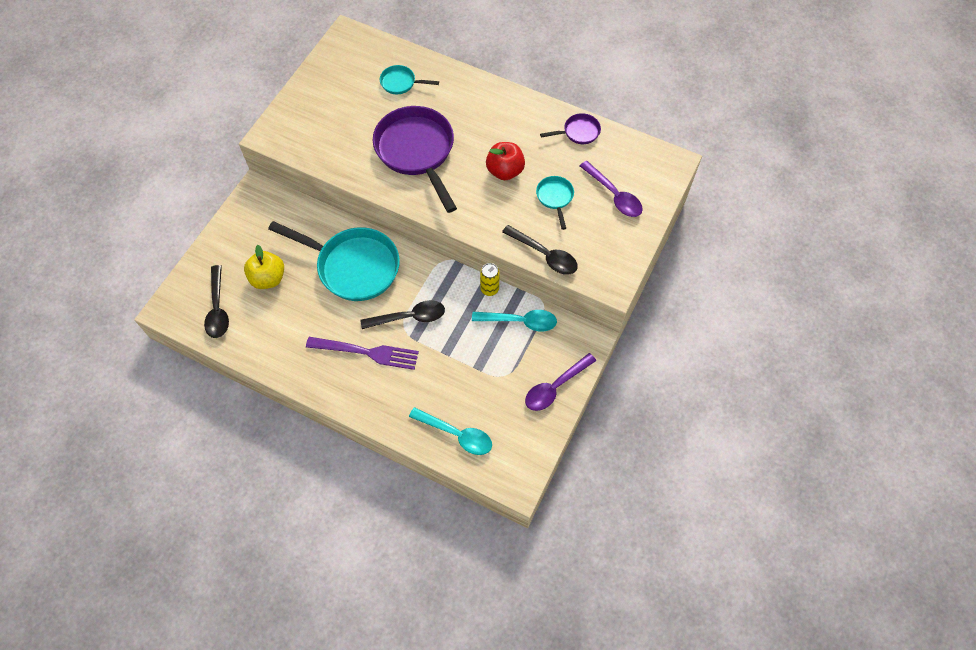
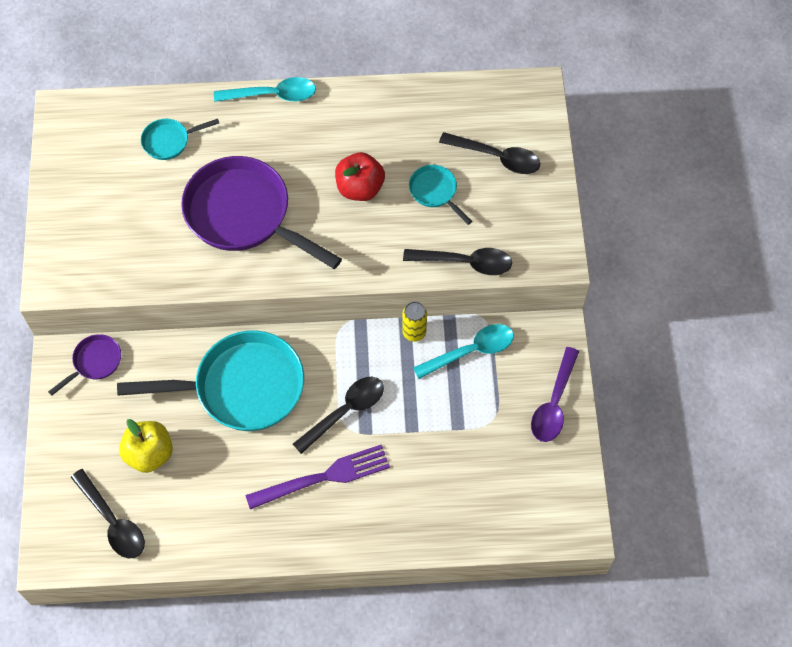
camera: 30 degrees left, 0 degrees up
(457, 434) = (483, 513): turquoise spoon -> turquoise spoon (273, 95)
(578, 132) = (413, 103): purple pan -> purple pan (95, 362)
(614, 195) = (497, 157): purple spoon -> black spoon

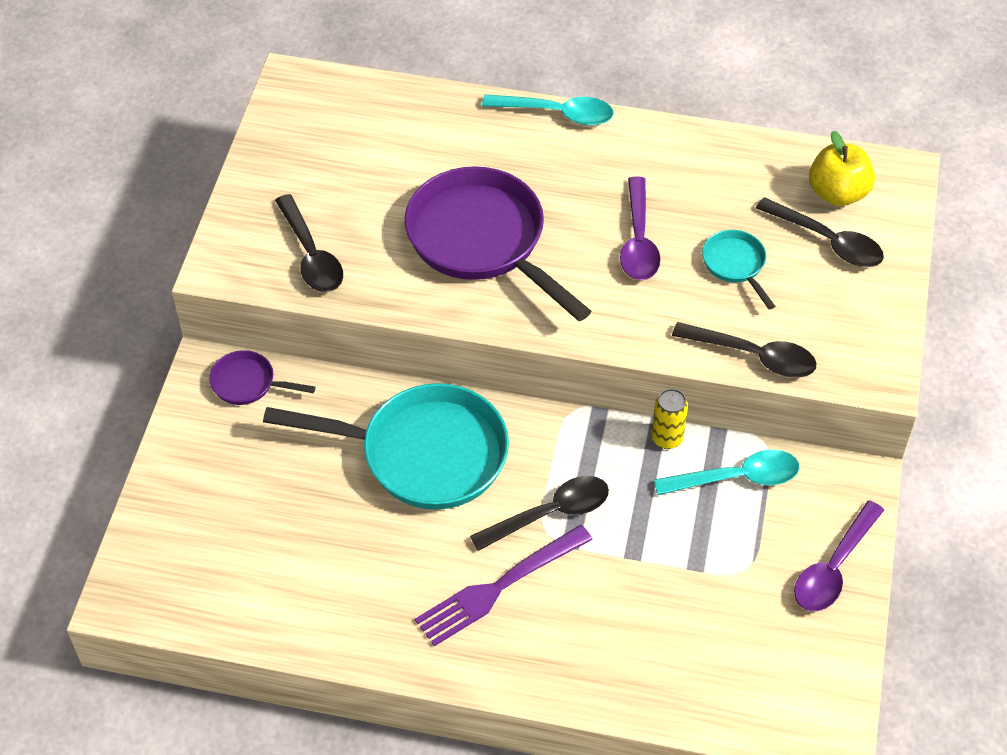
camera: 15 degrees right, 10 degrees down
(95, 362) = (248, 383): purple pan -> purple pan turned 135 degrees counterclockwise
(113, 521) = (213, 576): black spoon -> black spoon (311, 255)
(149, 454) = (283, 506): yellow apple -> yellow apple (837, 193)
(169, 141) = (413, 139): turquoise pan -> none
(323, 477) = (499, 587): purple fork -> purple fork turned 150 degrees clockwise
(360, 188) = (638, 241): red apple -> purple spoon

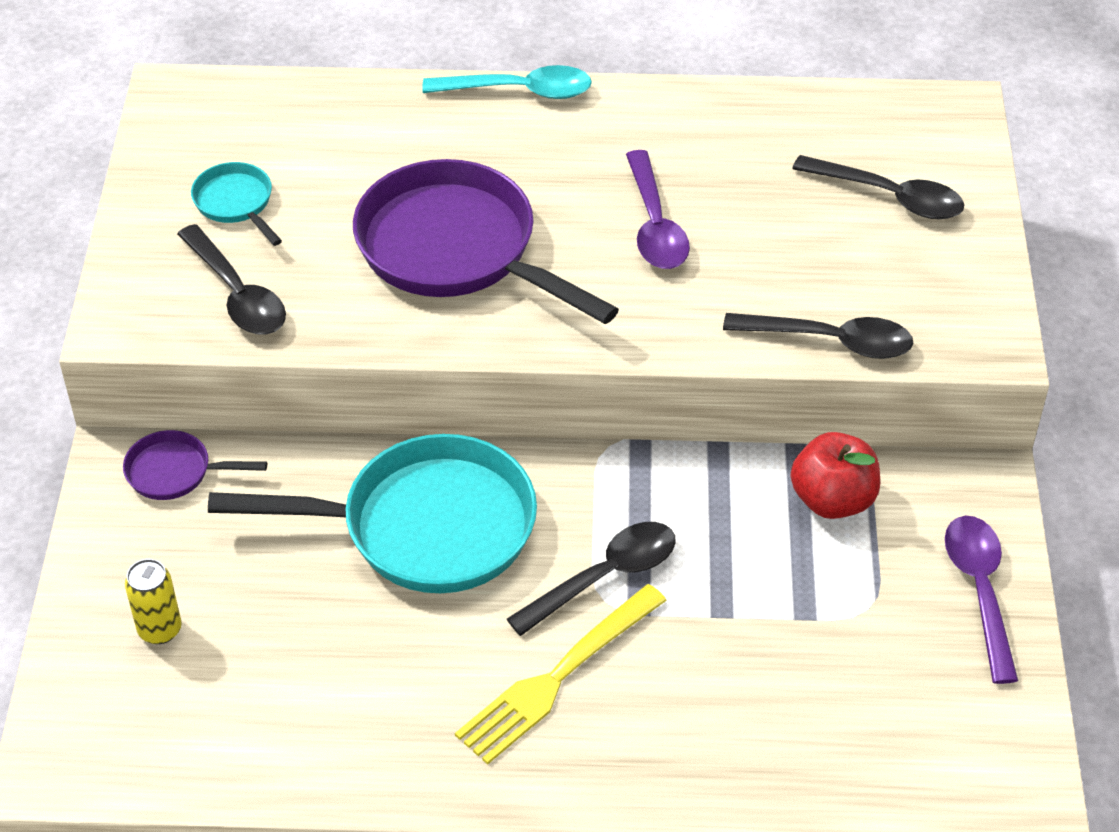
camera: 10 degrees left, 5 degrees down
(499, 587) = (558, 677): purple fork -> yellow fork
(667, 438) = (733, 465): yellow can -> yellow can (160, 629)
(735, 265) = (783, 238): turquoise pan -> turquoise pan (236, 203)
(737, 478) = (832, 500): turquoise spoon -> red apple
(834, 568) = (979, 591): purple spoon -> purple spoon turned 150 degrees clockwise
(837, 193) = (888, 140): yellow apple -> none

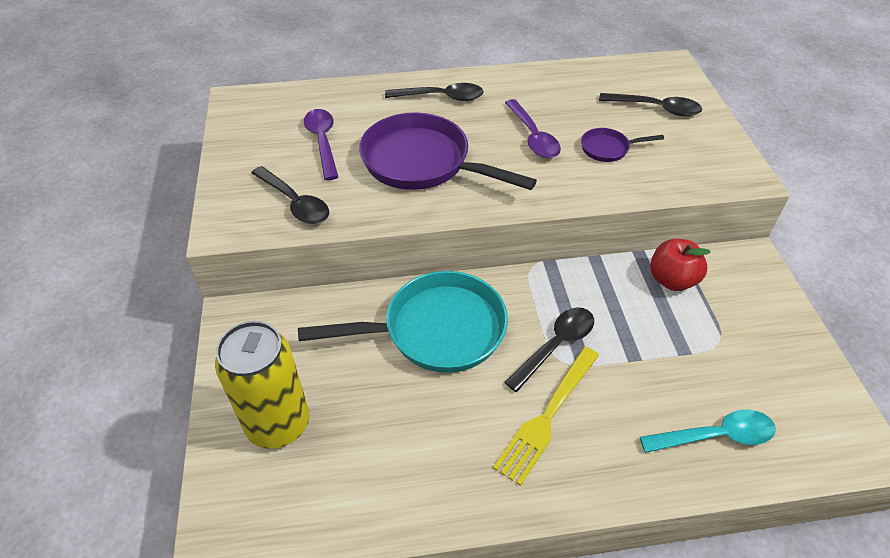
camera: 10 degrees left, 0 degrees up
(160, 629) = (278, 424): yellow can -> yellow can, size x2.15
(175, 472) = (271, 318): purple pan -> purple pan (608, 148)
(236, 203) = (284, 152): turquoise pan -> none
(519, 91) = (434, 79): turquoise spoon -> turquoise spoon (715, 436)
(831, 341) = (657, 186): black spoon -> black spoon (441, 97)
(979, 591) = (778, 321): purple spoon -> purple spoon (322, 142)

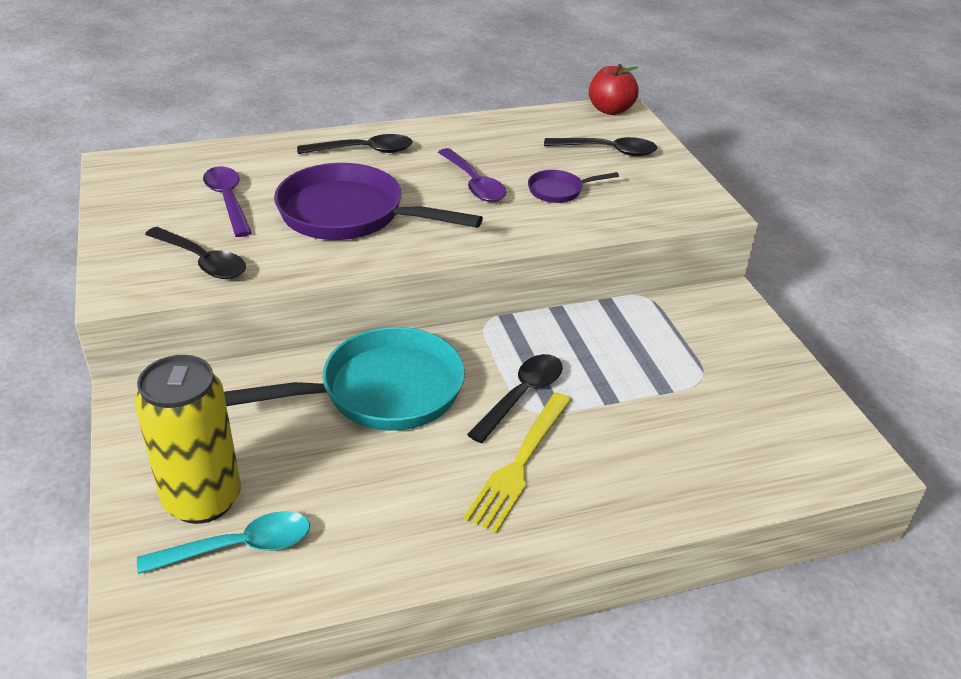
camera: 10 degrees left, 10 degrees down
(672, 280) = (644, 323): red apple -> red apple (610, 110)
(715, 436) = (707, 466): turquoise spoon -> turquoise spoon (239, 547)

